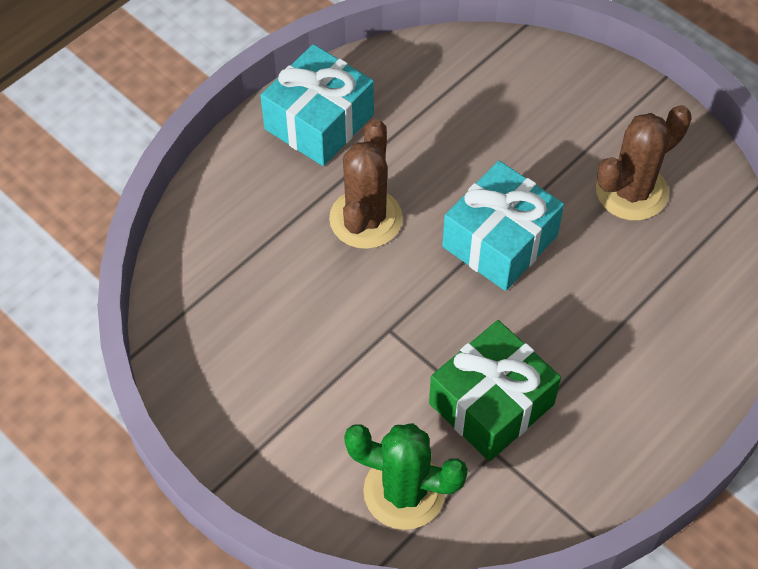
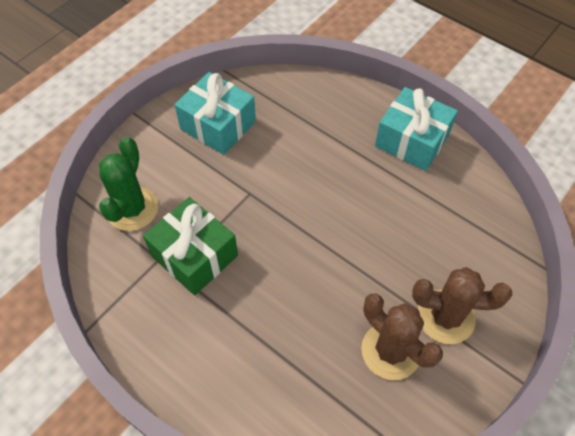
camera: 85 degrees right, 0 degrees up
(365, 219) = (335, 173): brown cactus -> brown cactus (445, 317)
(500, 241) = (328, 256): turquoise gift -> turquoise gift (218, 125)

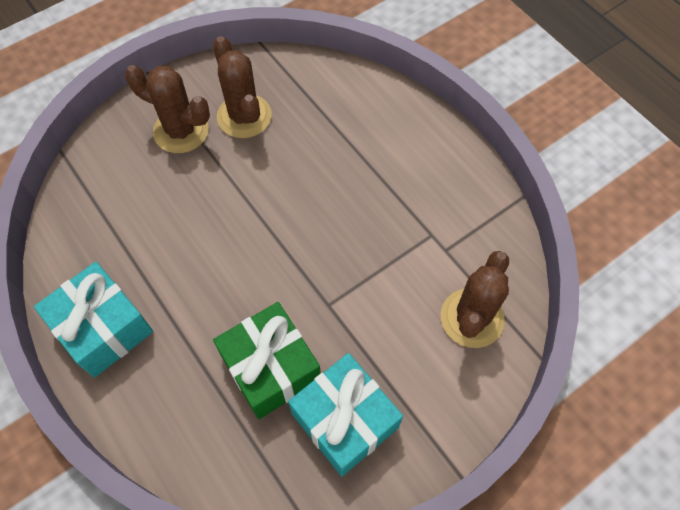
camera: 165 degrees left, 5 degrees up
(132, 209) = (472, 318): green cactus -> brown cactus
(194, 256) = (406, 244): green gift -> green gift (270, 368)

